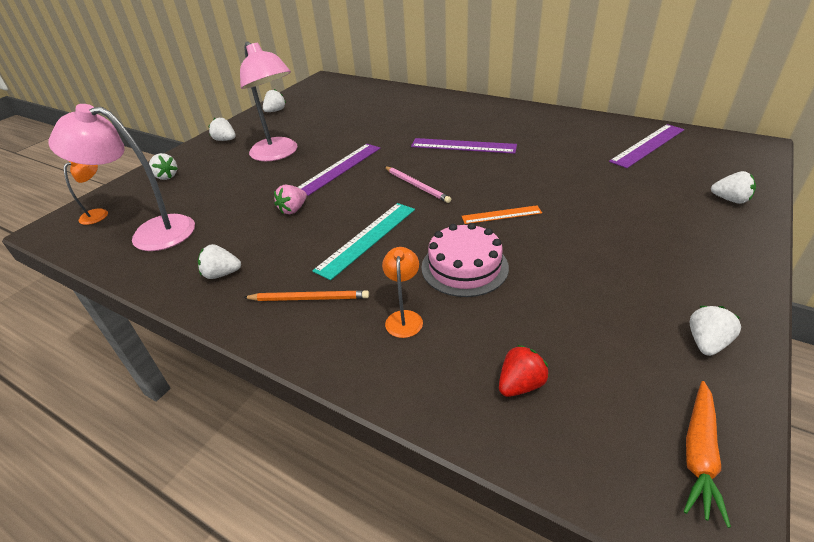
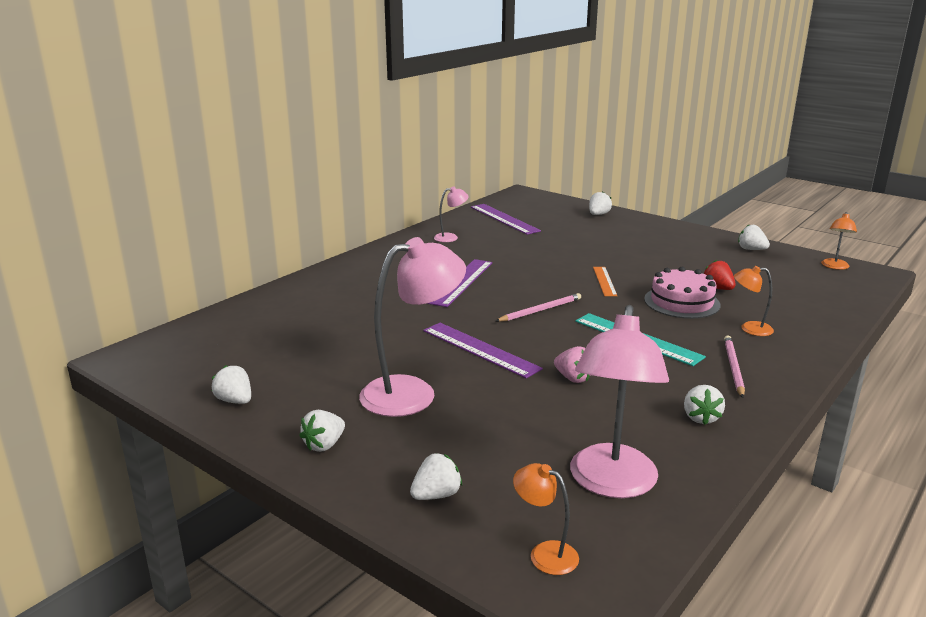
camera: 85 degrees left, 15 degrees down
(309, 298) = (733, 367): orange pencil -> pink pencil
(520, 384) = (804, 298): red strawberry -> red strawberry (717, 288)
(567, 128) = (451, 237): none -> pink lamp
(699, 454) = (834, 267): orange carrot -> orange lamp

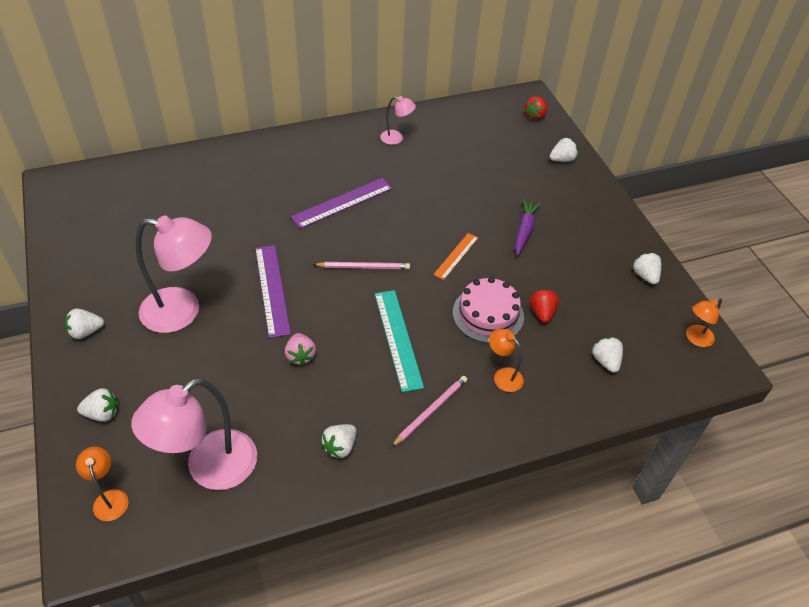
camera: 30 degrees right, 25 degrees up
(235, 401) = (76, 261): white strawberry -> white strawberry (605, 361)
(504, 219) = (469, 130): purple ruler -> none
(542, 200) = (535, 116): none -> red strawberry
(632, 254) = (524, 230): none -> purple carrot

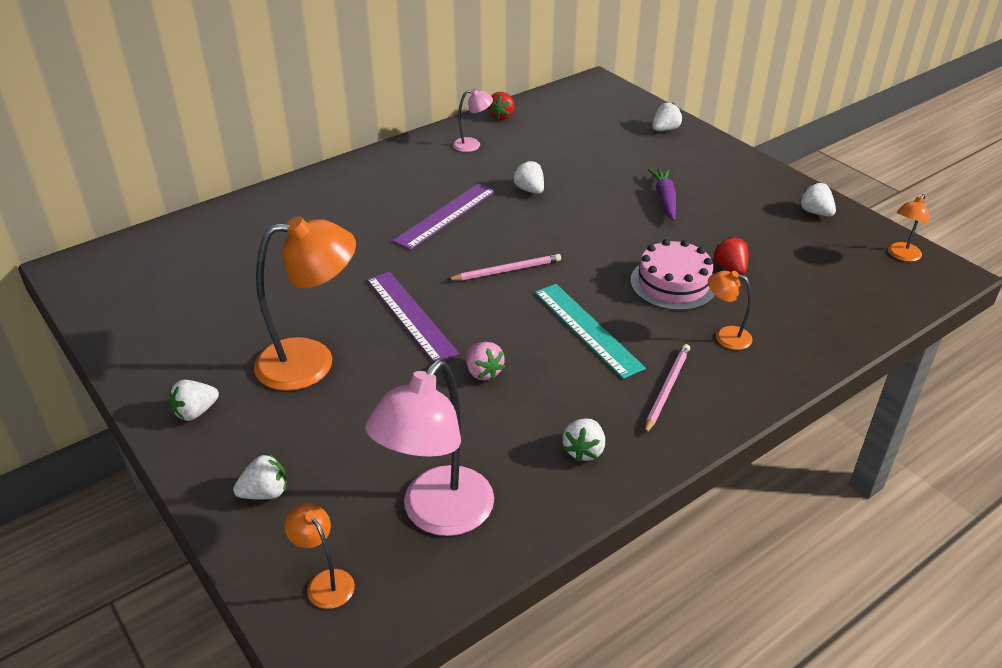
camera: 15 degrees left, 10 degrees down
(183, 311) = (311, 362): pink lamp -> orange lamp
(456, 256) = (605, 237): orange ruler -> none
(535, 116) = (612, 97): red strawberry -> red strawberry (501, 116)
(605, 361) = (824, 297): white strawberry -> white strawberry (529, 190)

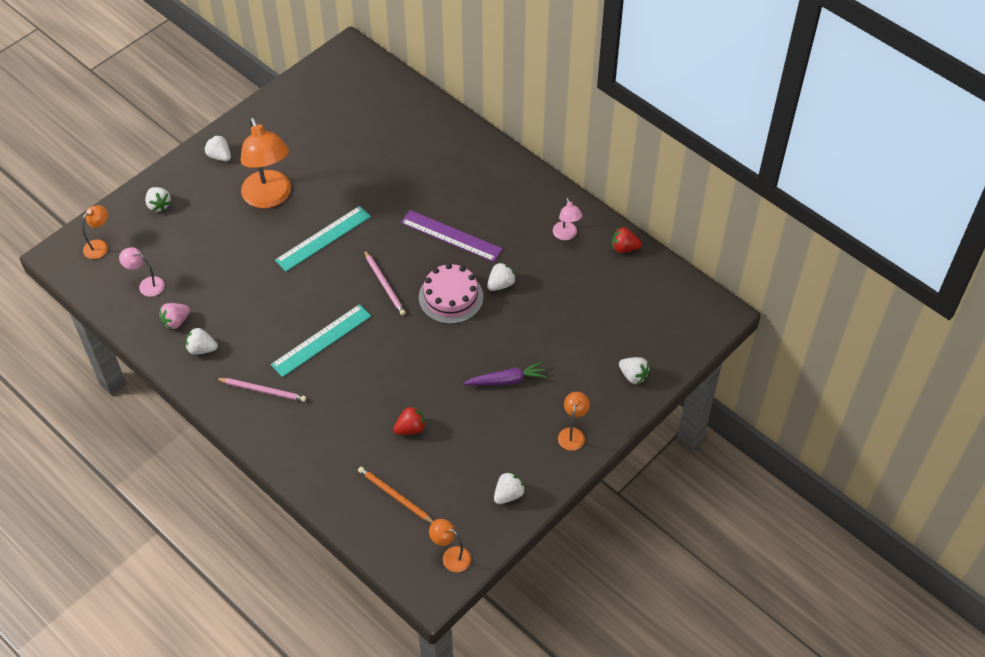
camera: 80 degrees right, 15 degrees up
(410, 316) = (323, 238): purple ruler -> turquoise ruler
(438, 515) = (146, 285): pink lamp -> pink lamp, size x0.48
(483, 372) = (269, 287): pink strawberry -> pink strawberry (176, 321)
(673, 283) = (385, 390): pink cake -> pink cake (451, 297)
(725, 336) = (324, 425): orange lamp -> orange lamp (572, 434)
(827, 288) = (395, 496): none -> orange pencil

